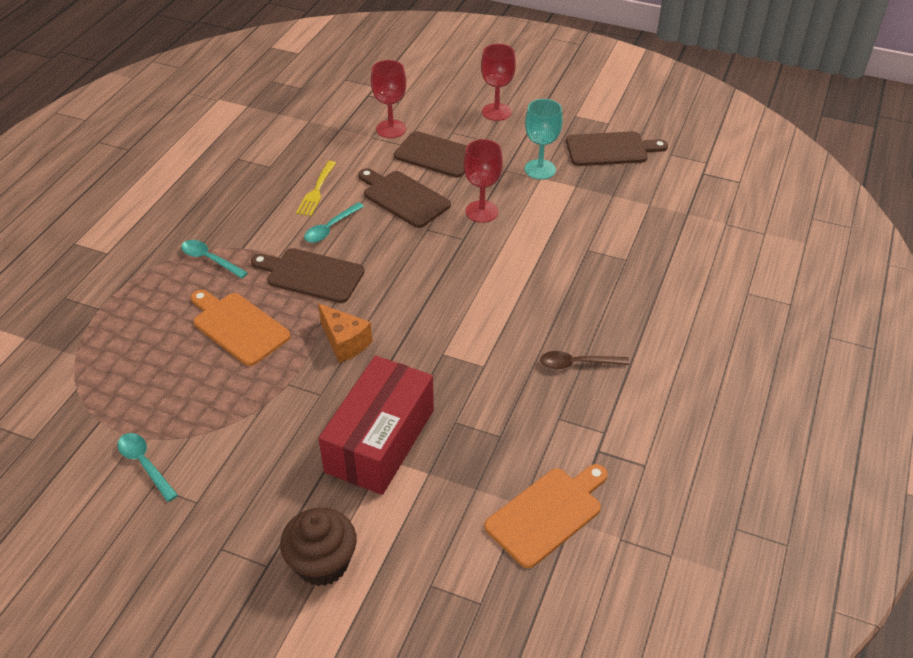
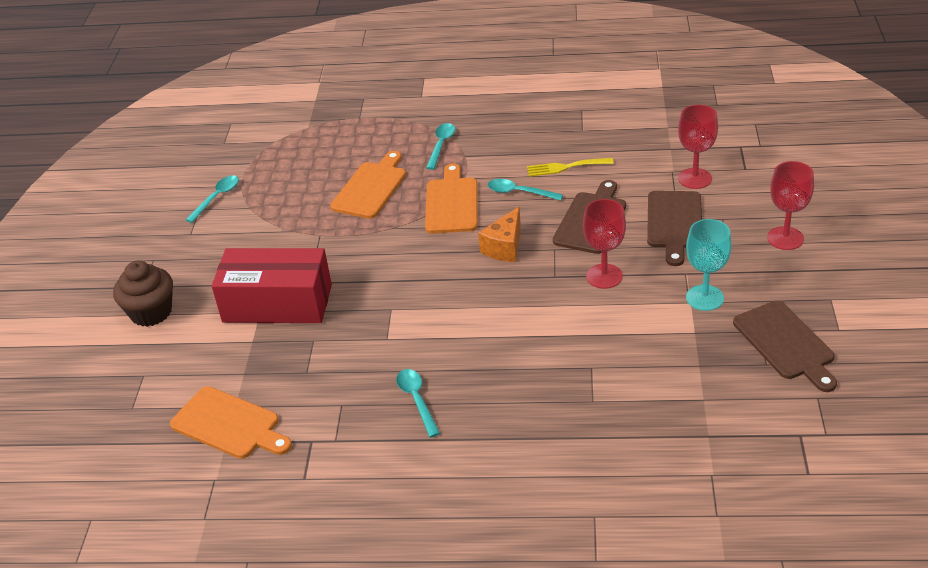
camera: 75 degrees right, 5 degrees down
(311, 275) = (451, 203): brown cutting board -> orange cutting board
(344, 342) = (379, 248): orange cheese -> orange cheese (505, 247)
(577, 364) = (417, 400): brown spoon -> turquoise spoon

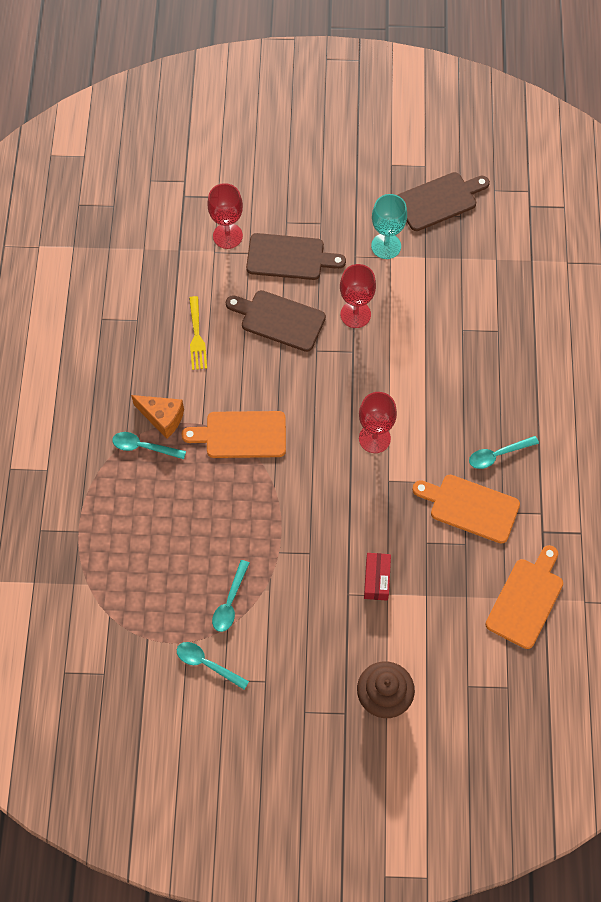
camera: 95 degrees left, 25 degrees up
(277, 303) = (376, 579): red box -> red box, size x0.45
(371, 188) = (208, 510): orange cutting board -> orange cutting board (470, 507)
(505, 247) = (311, 389): orange cheese -> orange cheese (162, 418)
(519, 192) = (231, 377): turquoise spoon -> turquoise spoon (230, 602)
(785, 238) = (316, 182): red goblet -> red goblet (374, 438)

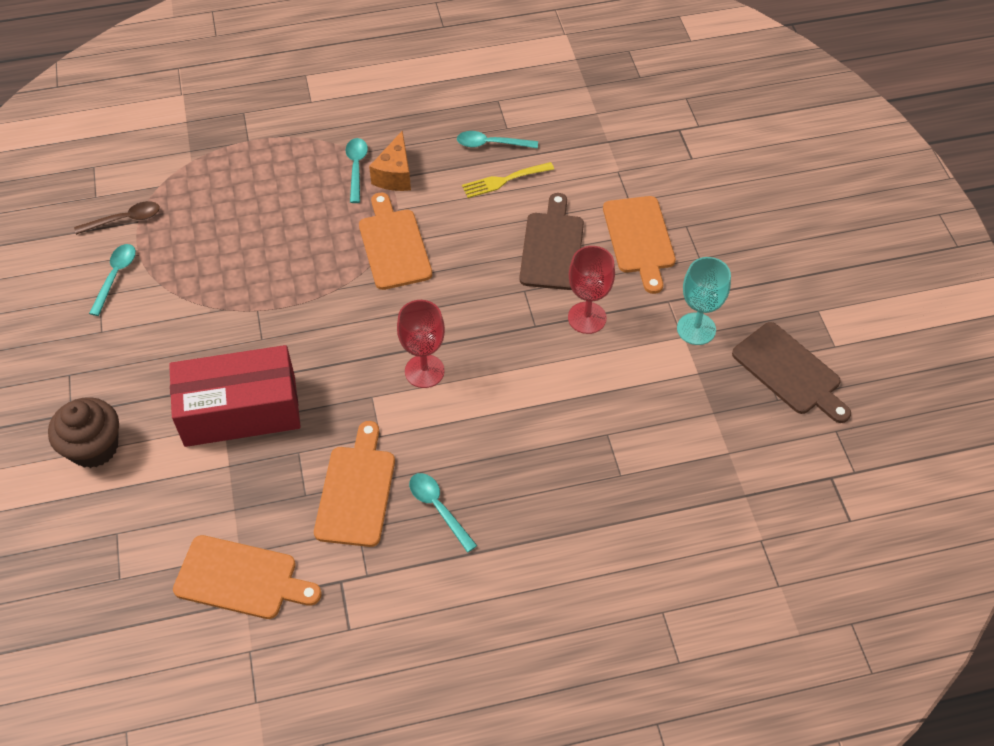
camera: 75 degrees right, 10 degrees down
(142, 650) = (125, 219): none -> brown spoon
(227, 236) = (644, 178): red goblet -> none
(230, 602) = (189, 280): turquoise spoon -> turquoise spoon (491, 144)
(289, 257) = (639, 239): brown cutting board -> orange cutting board
(376, 579) = (240, 410): red box -> red box, size x2.24

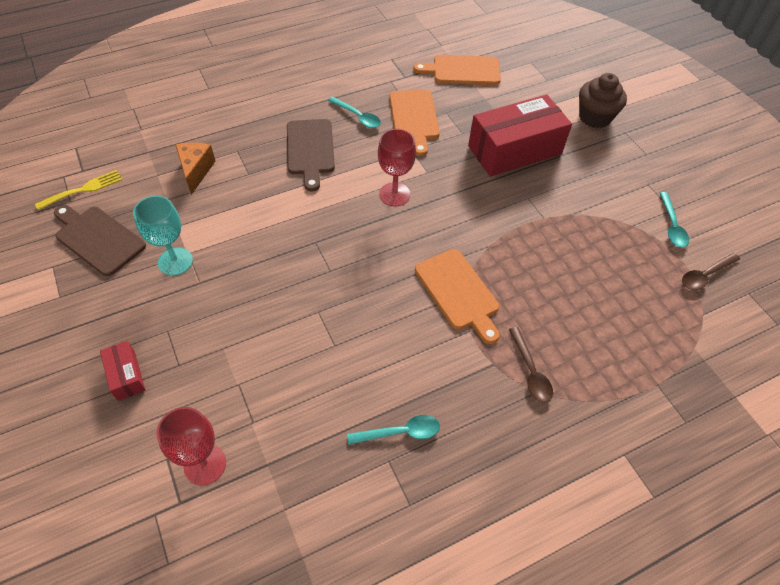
camera: 165 degrees right, 0 degrees up
(356, 168) = (530, 371): turquoise spoon -> brown spoon
(395, 175) = (488, 370): orange cheese -> orange cheese (196, 171)
(504, 180) = (374, 385): yellow fork -> yellow fork (83, 189)
(552, 247) = (311, 317): brown cutting board -> brown cutting board (310, 150)
(587, 318) = (271, 255): red goblet -> red goblet (205, 464)
(639, 239) = (227, 341): orange cutting board -> none
(735, 224) = (126, 375): none -> red box

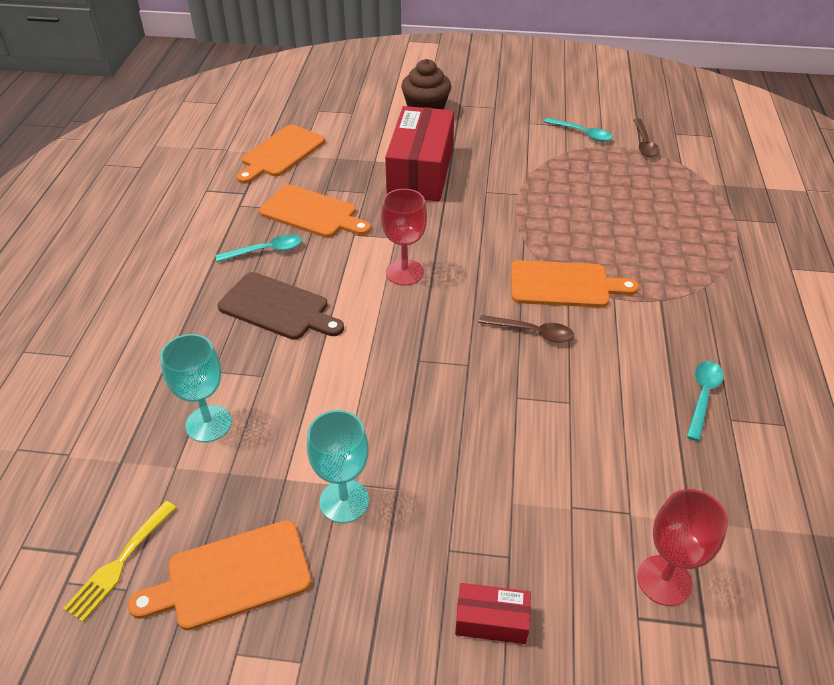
camera: 55 degrees left, 10 degrees down
(83, 189) = (119, 563): yellow fork -> yellow fork turned 150 degrees counterclockwise
(98, 239) = (231, 576): brown cutting board -> orange cutting board
(196, 171) = (208, 423): orange cheese -> turquoise goblet
(530, 371) = (682, 281): brown spoon -> brown spoon (533, 332)

